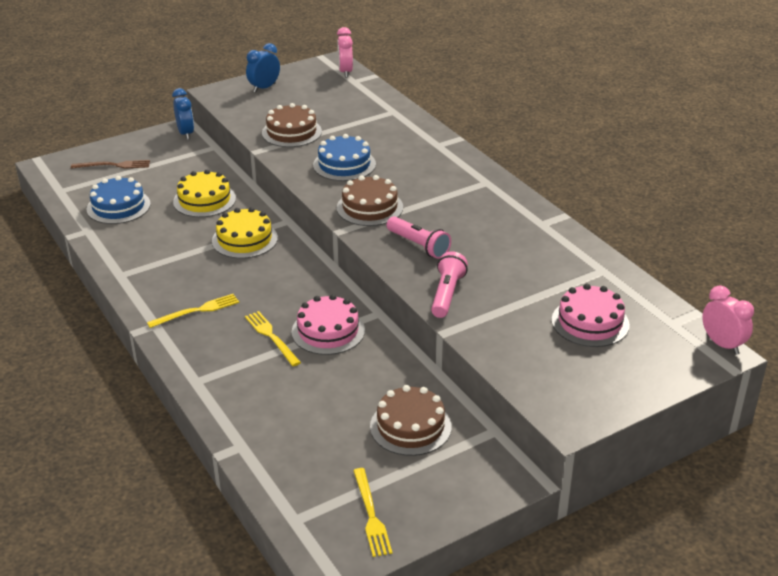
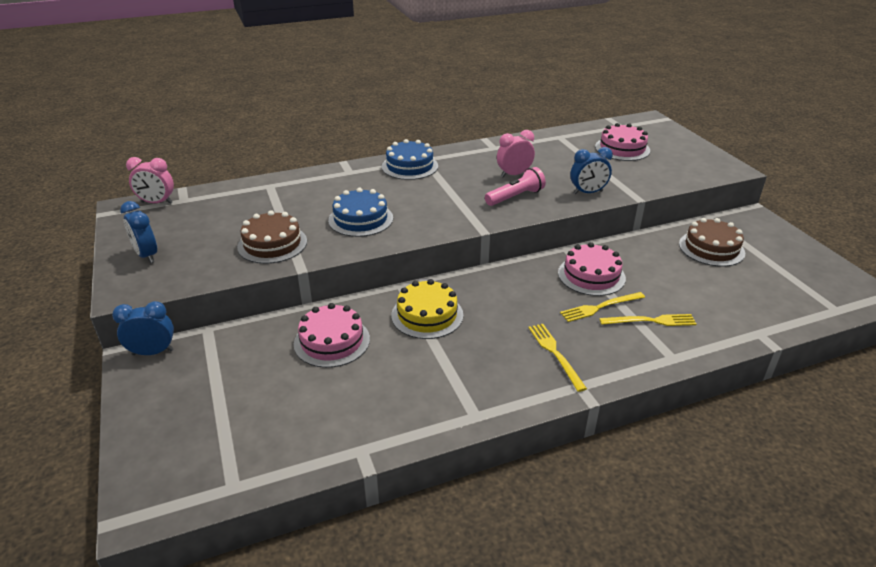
camera: 80 degrees left, 0 degrees up
(113, 165) = (193, 425): brown fork -> none
(118, 206) = (311, 418): blue cake -> blue cake (409, 166)
(204, 200) = (332, 341): yellow cake -> pink cake
(369, 207) = (446, 213): brown cake -> none
(371, 514) = (814, 274): yellow fork -> yellow fork (650, 321)
(447, 294) = (588, 193): pink flashlight -> blue clock
(722, 344) = (642, 117): pink clock -> pink clock (514, 174)

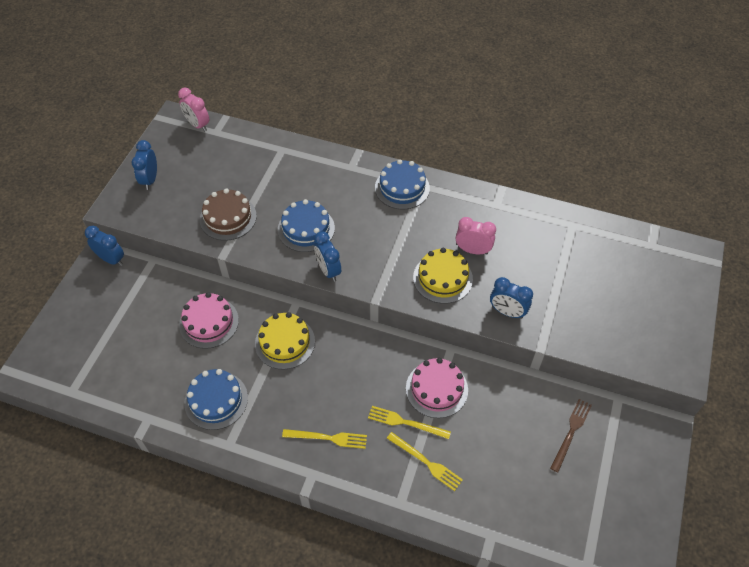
camera: 40 degrees right, 20 degrees up
(416, 391) = (216, 400): none -> blue cake
(417, 233) = (328, 270): none -> blue clock
(515, 197) = (442, 278): pink flashlight -> yellow cake
(555, 354) = (327, 438): yellow fork -> yellow fork turned 75 degrees clockwise
(622, 149) = (611, 277): pink cake -> none
(711, 248) = (571, 433): brown cake -> brown fork

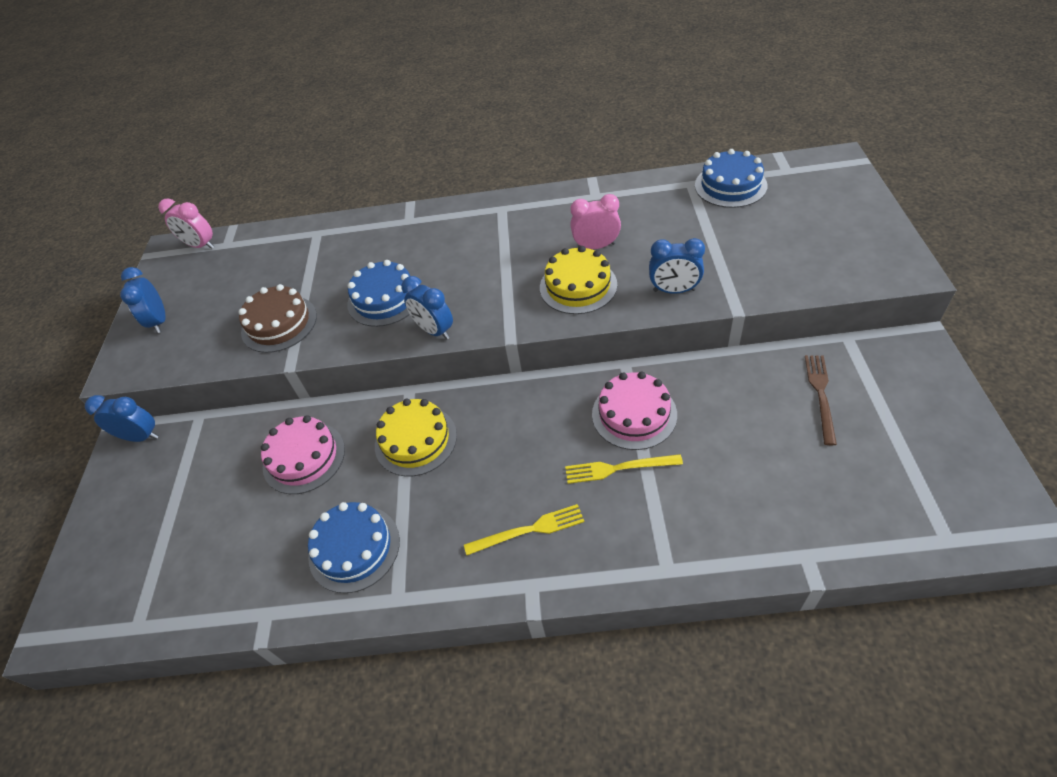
camera: 15 degrees left, 5 degrees down
(402, 188) = (479, 218): blue cake -> blue cake (730, 185)
(425, 462) = (670, 504): yellow fork -> none

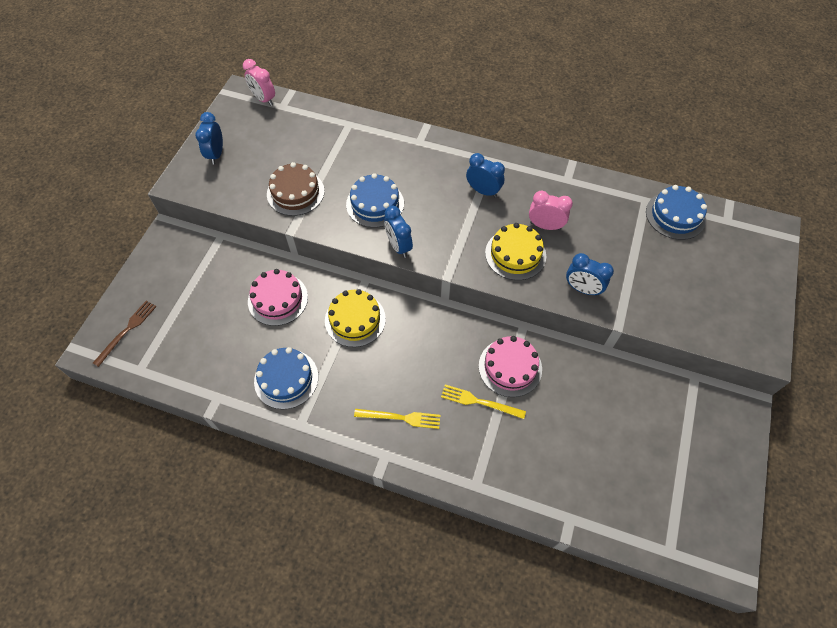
camera: 15 degrees right, 10 degrees up
(141, 436) = (179, 235): blue clock -> blue clock (483, 191)
(821, 395) = (648, 412): brown fork -> brown fork (126, 331)

